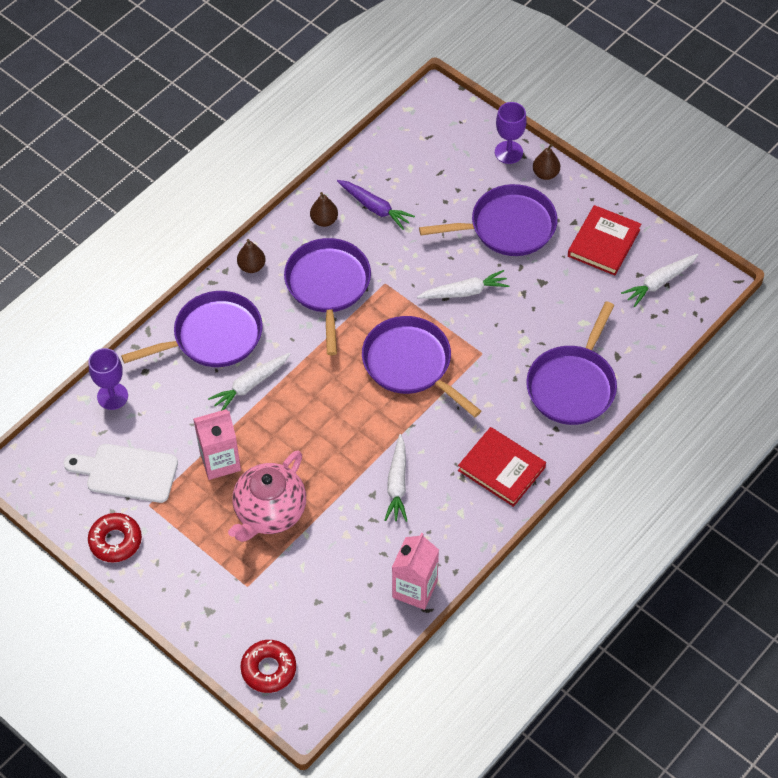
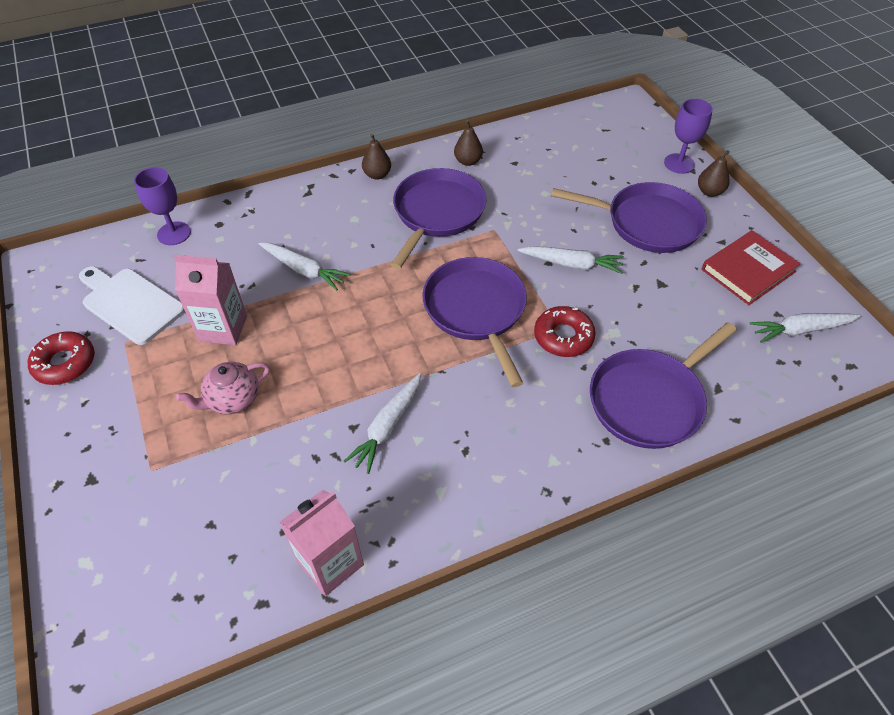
camera: 25 degrees right, 5 degrees down
(213, 336) = (301, 217): purple pan -> none
(250, 385) = (304, 270): white carrot -> white carrot turned 135 degrees counterclockwise
(268, 669) = (97, 583): red donut -> red donut (563, 337)
(269, 512) = (232, 399): pink teapot -> pink teapot, size x0.62
(375, 208) = (522, 166): purple carrot -> none
(501, 469) = (517, 460): red book -> none

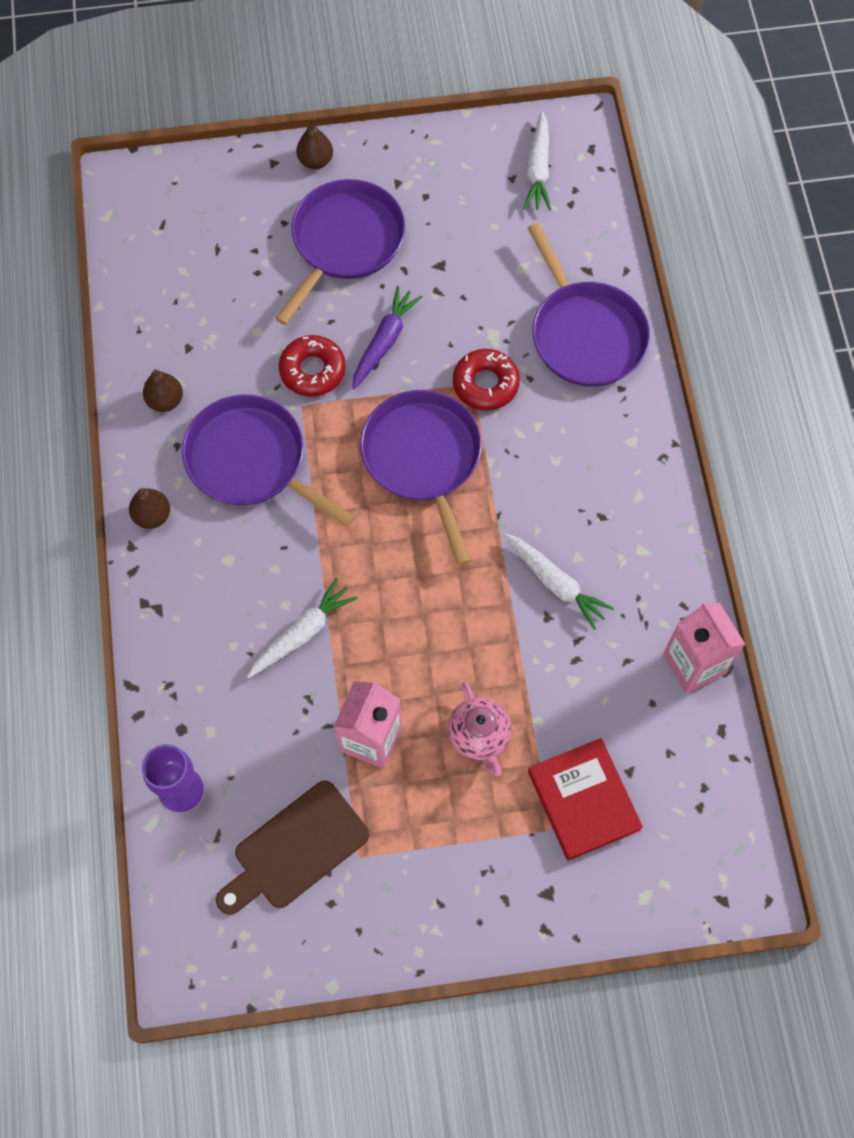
camera: 75 degrees left, 15 degrees up
(65, 363) = (373, 928): red donut -> red donut (312, 370)
(130, 303) = (295, 849): white cutting board -> brown cutting board
(476, 310) = (423, 458): purple pan -> purple pan turned 75 degrees clockwise
(571, 264) = (384, 342): white carrot -> purple carrot
(679, 163) = (256, 171): purple goblet -> none
(748, 270) = (447, 177): red book -> red book (583, 800)

